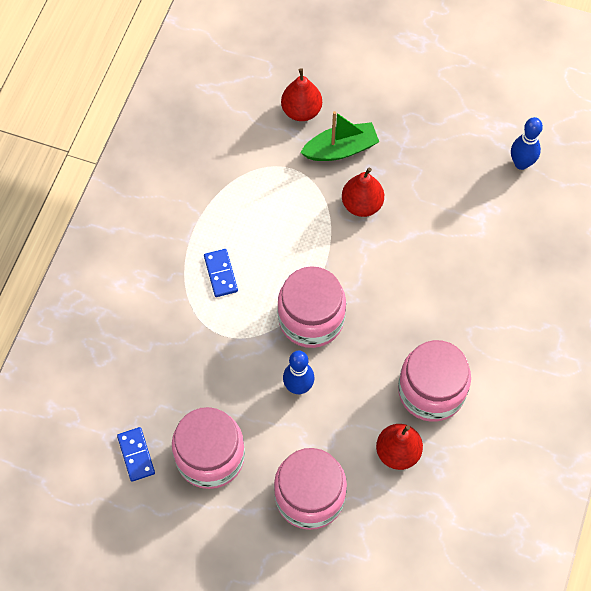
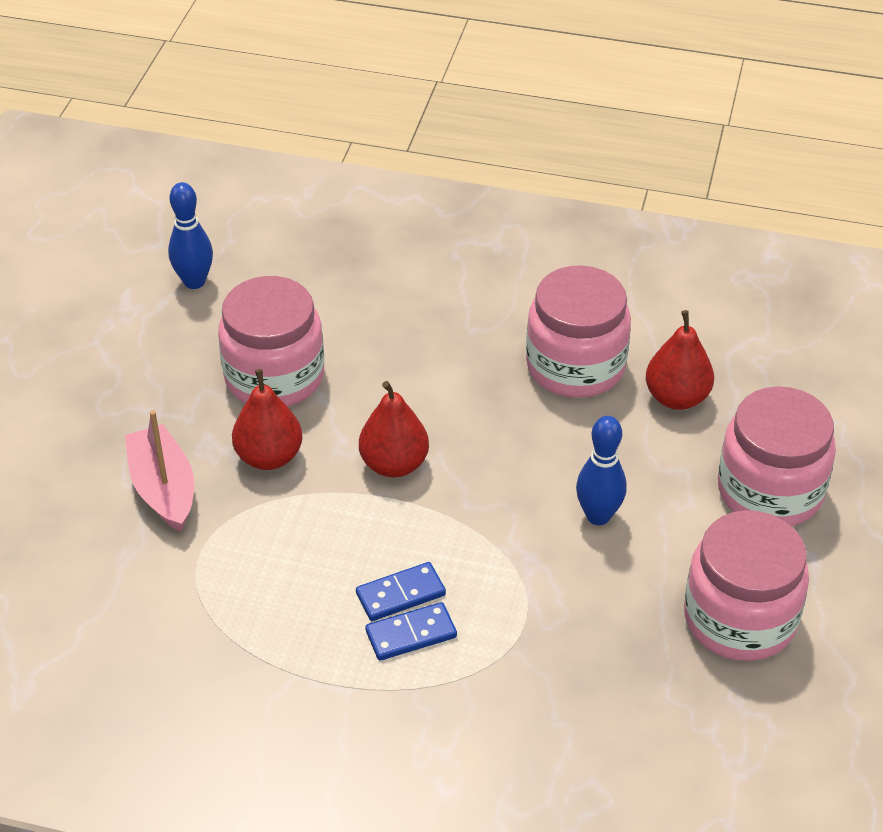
camera: 95 degrees left, 20 degrees down
(136, 455) = (763, 722): blue domino -> blue domino (400, 594)
(301, 111) = (83, 546): red pear -> red pear (394, 464)
(311, 319) = (479, 508): pink jar -> pink jar (274, 377)
(341, 149) = (163, 489): green boat -> pink boat

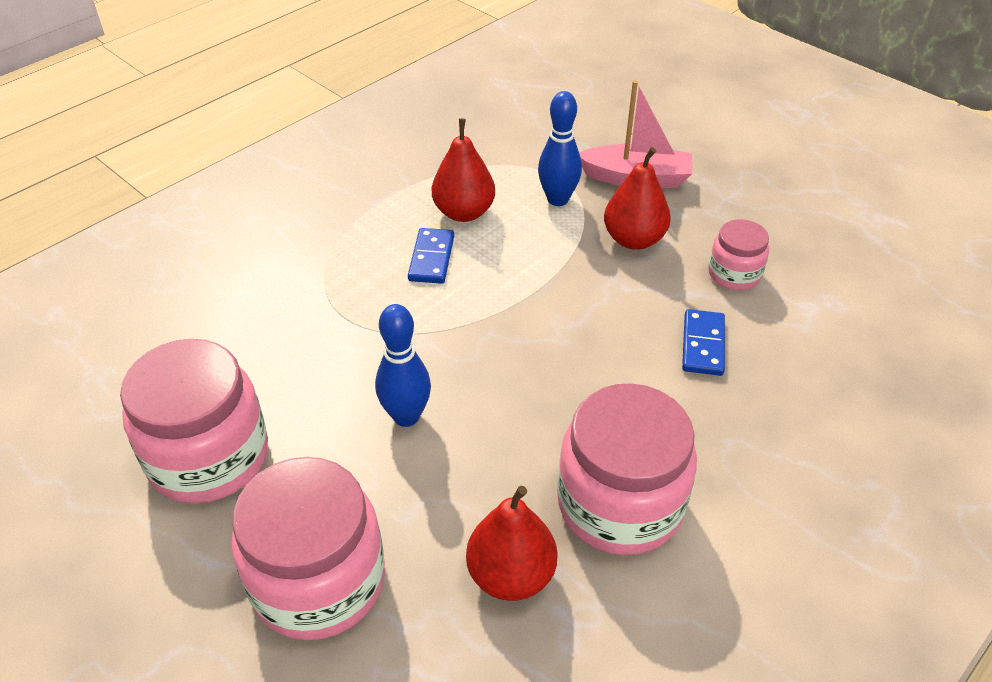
camera: 120 degrees right, 0 degrees up
(194, 282) = (901, 266): blue bowling pin -> blue bowling pin (558, 199)
(274, 377) = (734, 274): pink jar -> pink jar, size x0.53
(394, 464) = (573, 307): red pear -> red pear (464, 212)
(411, 634) = (390, 250): blue domino -> blue domino (703, 345)

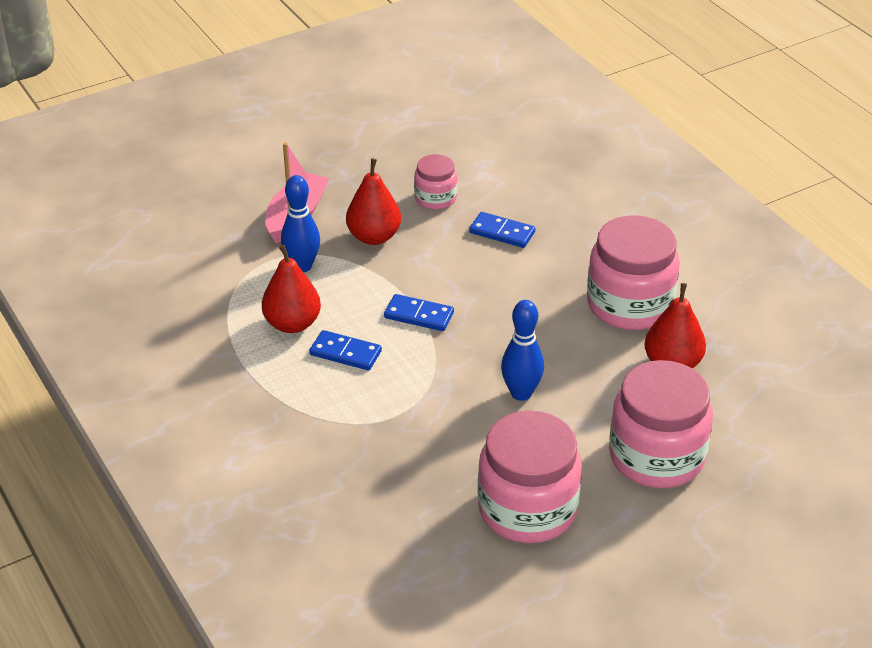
camera: 75 degrees left, 5 degrees down
(514, 301) = (419, 315): none -> blue domino

